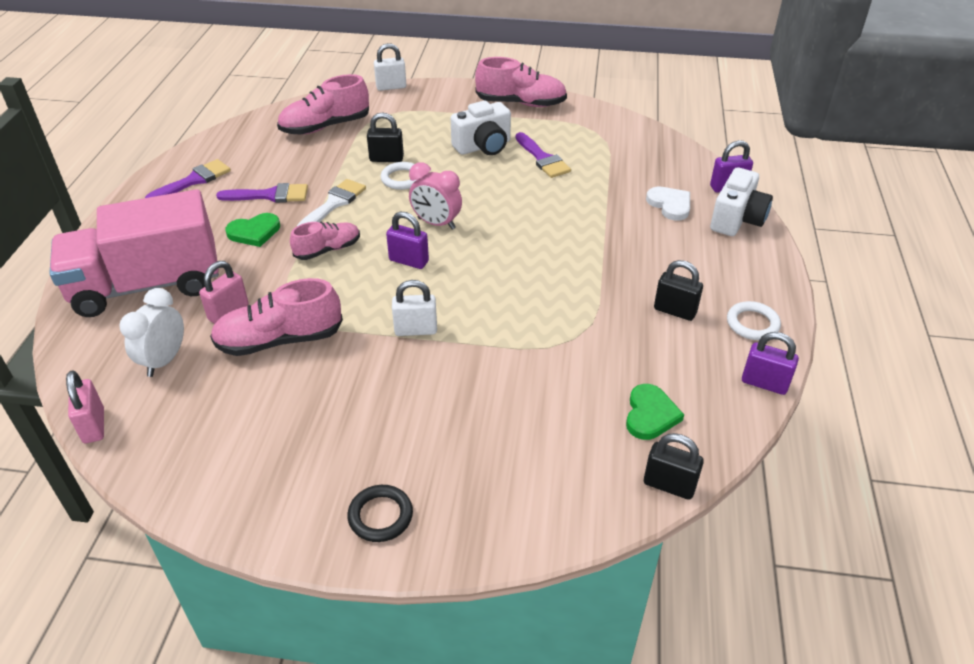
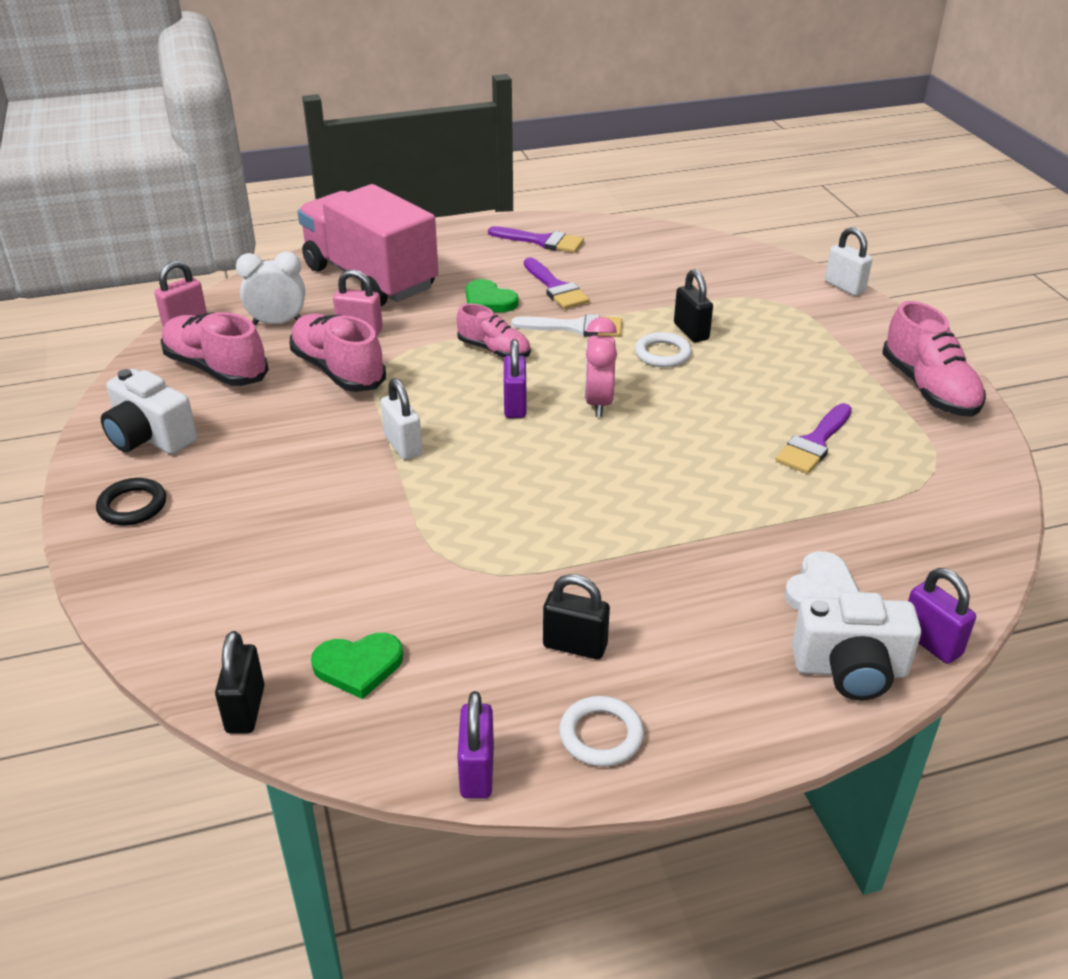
camera: 65 degrees right, 5 degrees down
(325, 126) = (712, 275): pink shoe -> pink shoe (216, 369)
(483, 146) = (790, 389): white camera -> white camera (150, 437)
(675, 311) = (575, 646): black padlock -> black padlock turned 75 degrees counterclockwise

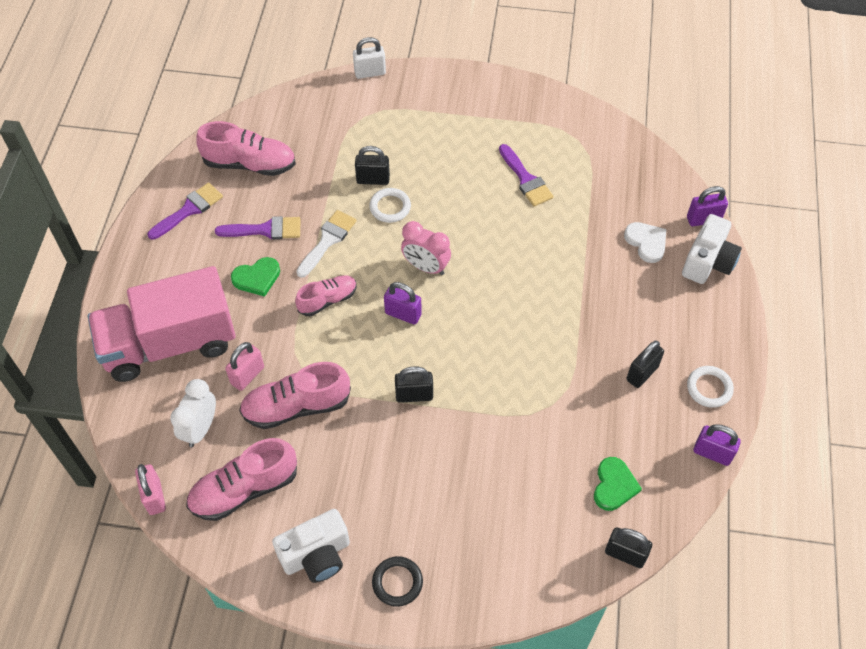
camera: 65 degrees left, 20 degrees up
(403, 446) = (414, 395): white padlock -> black padlock
(928, 389) = (504, 98): pink shoe -> pink shoe (250, 164)

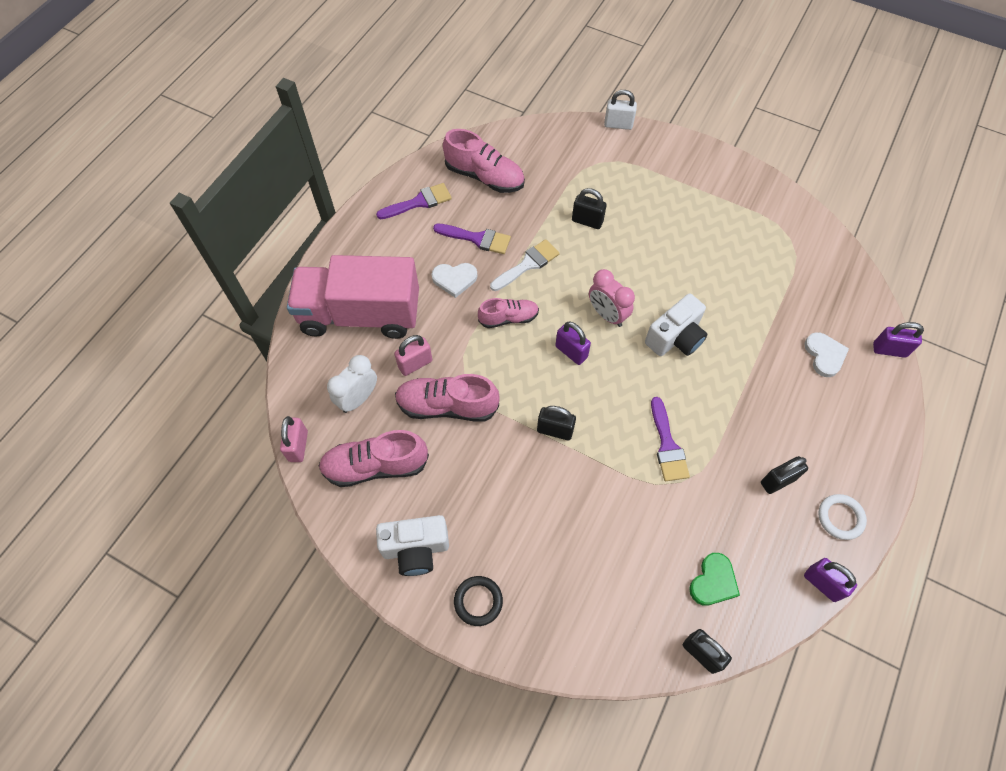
camera: 20 degrees right, 5 degrees up
(257, 278) = (454, 279): green heart -> white heart
(390, 207) = (593, 250): white ring -> none
(526, 179) = (728, 261): purple brush -> purple brush (667, 445)
(708, 262) = (880, 393): white camera -> white camera (675, 338)

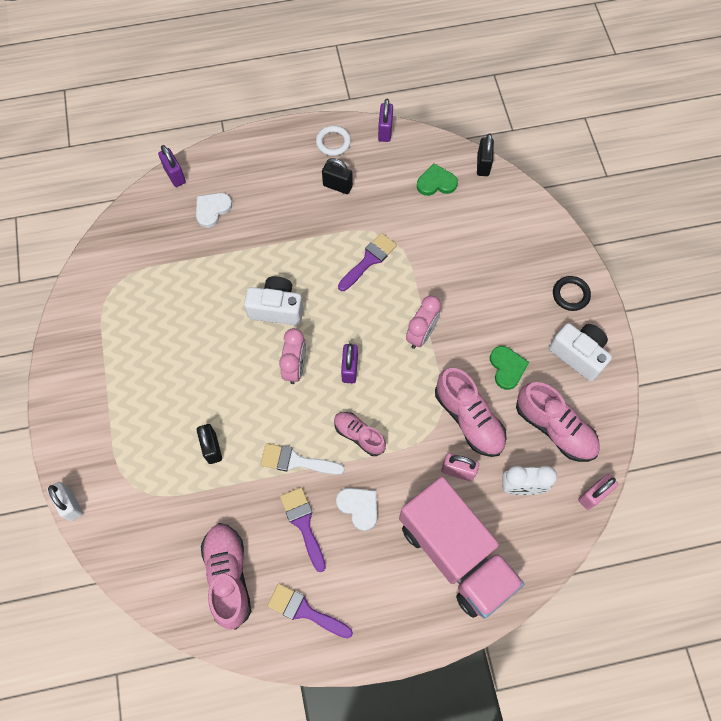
camera: 130 degrees left, 5 degrees up
(461, 475) = (507, 368): none -> green heart
(555, 430) = (421, 334): black padlock -> pink clock

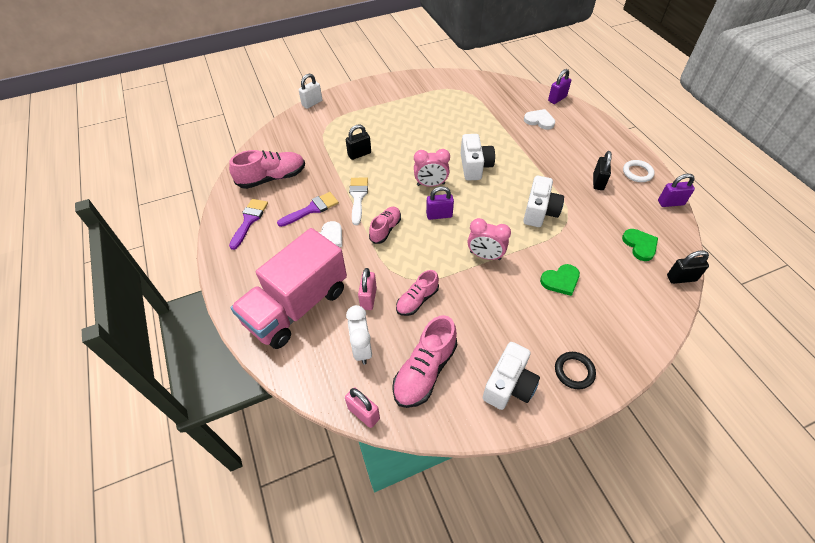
camera: 80 degrees right, 15 degrees down
(369, 260) = (539, 212): purple brush -> white camera
(468, 419) = (417, 300): pink shoe -> pink shoe, size x0.63
(507, 368) = (474, 324): green heart -> green heart (560, 281)

